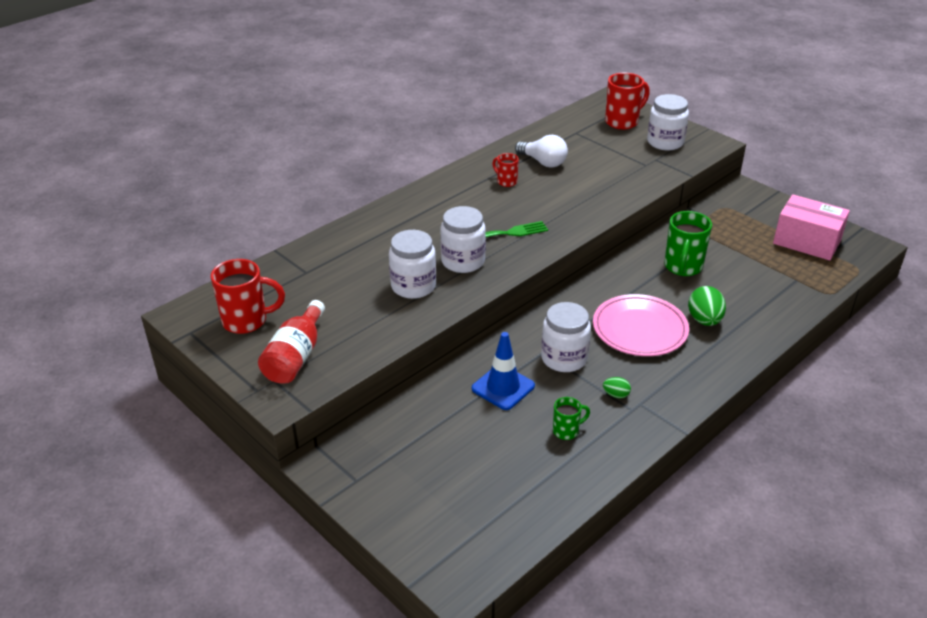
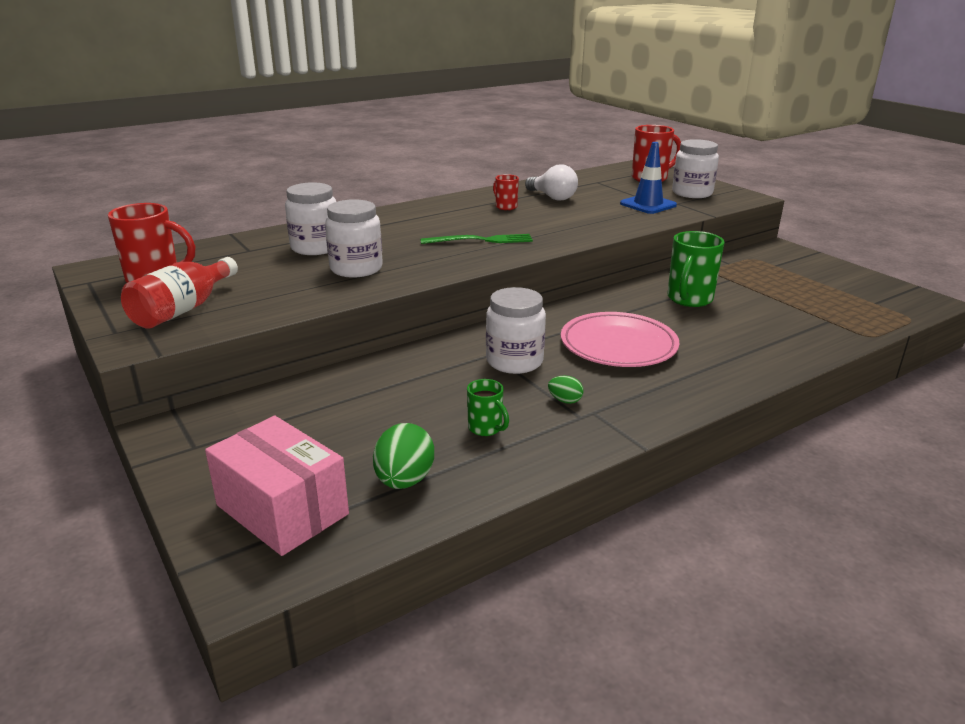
camera: 10 degrees right, 10 degrees down
(463, 261) = (424, 255): white jar -> white jar (315, 248)
(503, 387) = (427, 379): blue traffic cone -> blue traffic cone (648, 204)
(567, 431) = (486, 428): green mug -> green mug turned 60 degrees clockwise
(704, 320) = (702, 345): green egg -> green egg (404, 480)
(807, 241) = (847, 291): pink box -> pink box (282, 509)

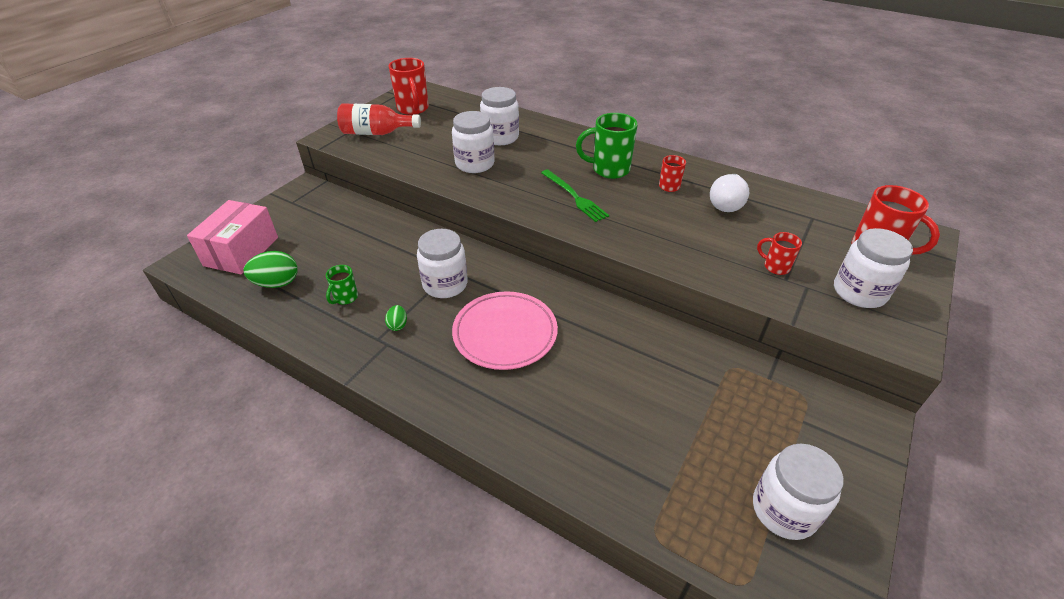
camera: 65 degrees right, 15 degrees up
(648, 204) = (775, 267): blue traffic cone -> red mug
(689, 299) = (637, 361): green mug -> green mug (609, 170)
(851, 291) = (784, 510): none -> white jar

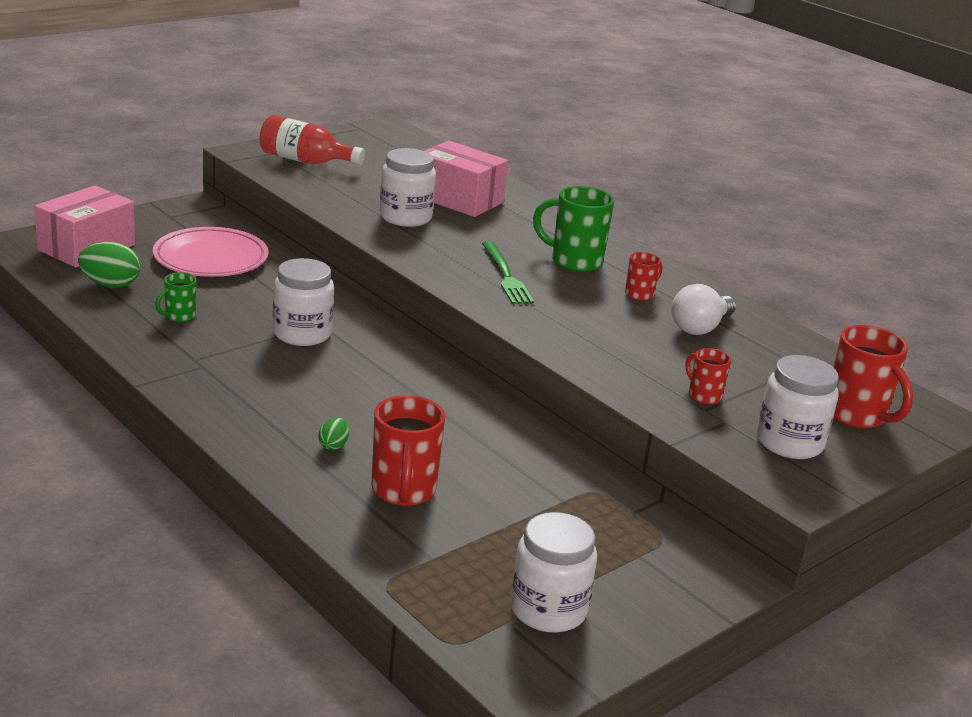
camera: 15 degrees right, 15 degrees down
(397, 325) = (223, 354): green egg -> green egg (333, 445)
(413, 109) = (368, 147): red mug -> red mug (403, 492)
(500, 137) = (459, 199): white jar -> pink box
(505, 333) = (342, 392): pink plate -> pink plate (211, 258)

